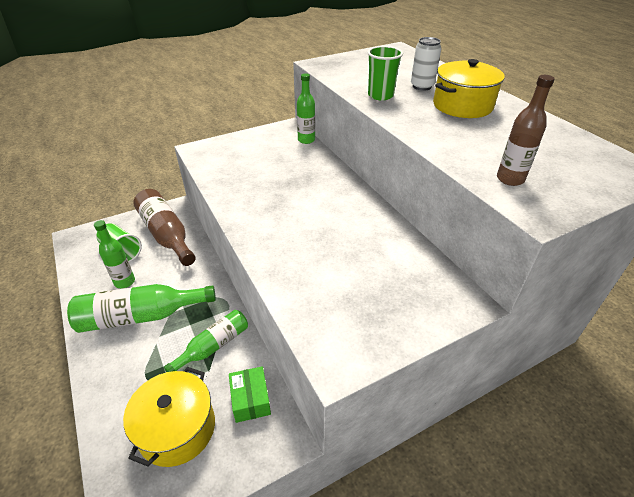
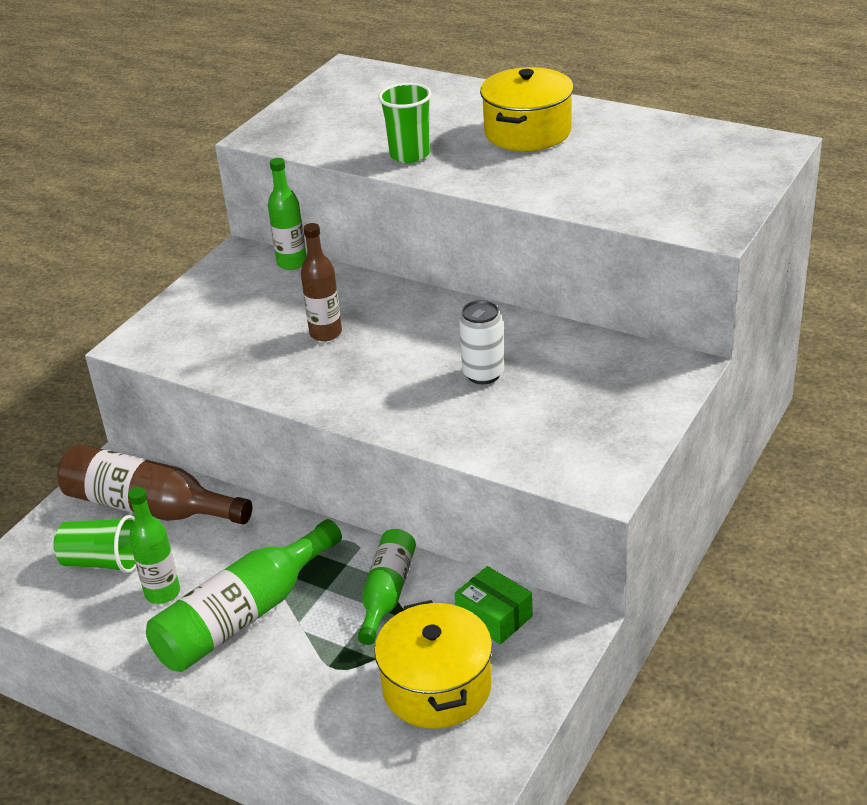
camera: 30 degrees left, 5 degrees down
(422, 86) = (449, 121): white can -> white can (483, 374)
(510, 179) = (659, 205): brown bottle -> brown bottle (325, 333)

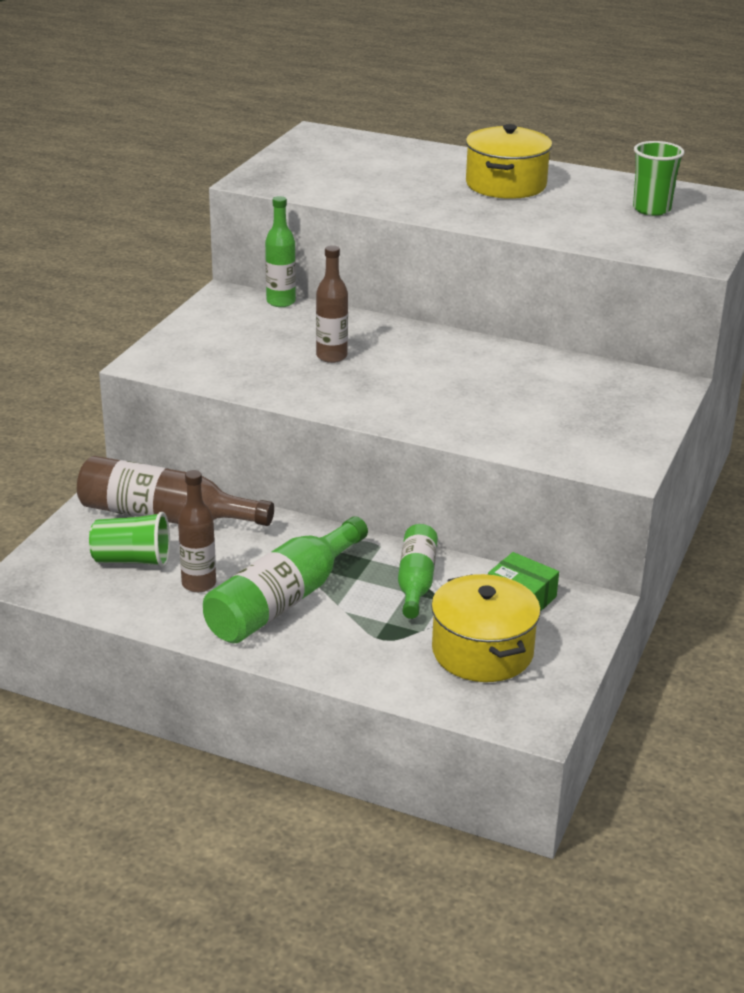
camera: 10 degrees left, 5 degrees down
(162, 593) = (199, 584): green bottle -> brown bottle
(409, 155) = (401, 199): green cup -> green cup (651, 209)
(483, 374) = (491, 388): white can -> none

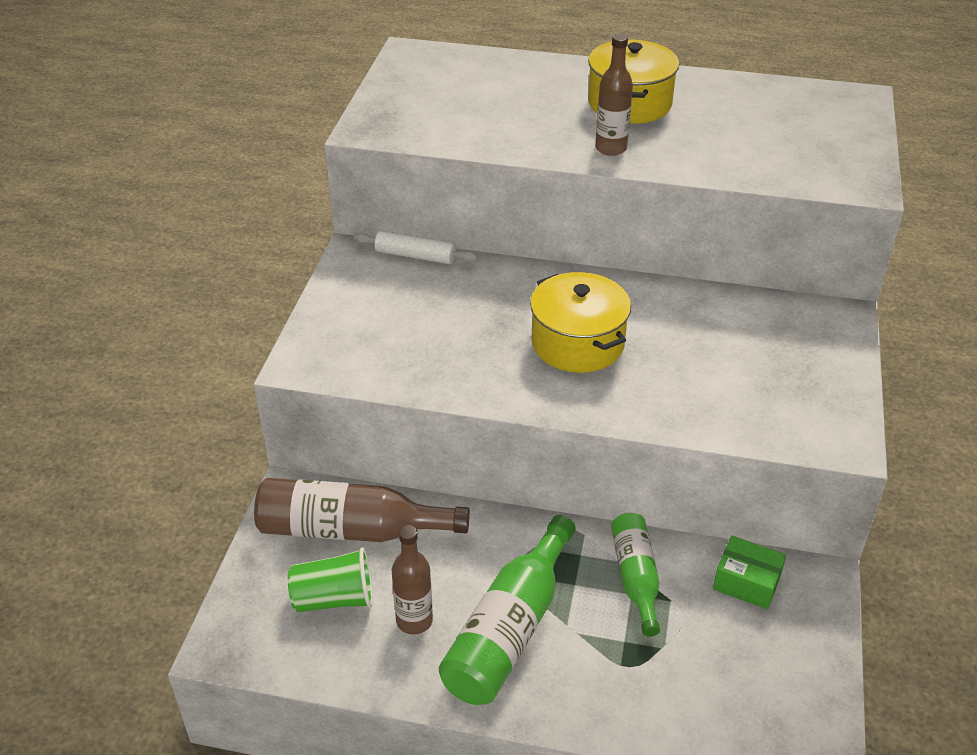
camera: 10 degrees left, 10 degrees up
(281, 302) = (415, 256): green bottle -> white rolling pin
(331, 356) = (493, 326): brown bottle -> brown bottle (611, 148)
(482, 651) = (734, 665): yellow pot -> yellow pot (577, 343)
(651, 209) = (787, 120): green cup -> none

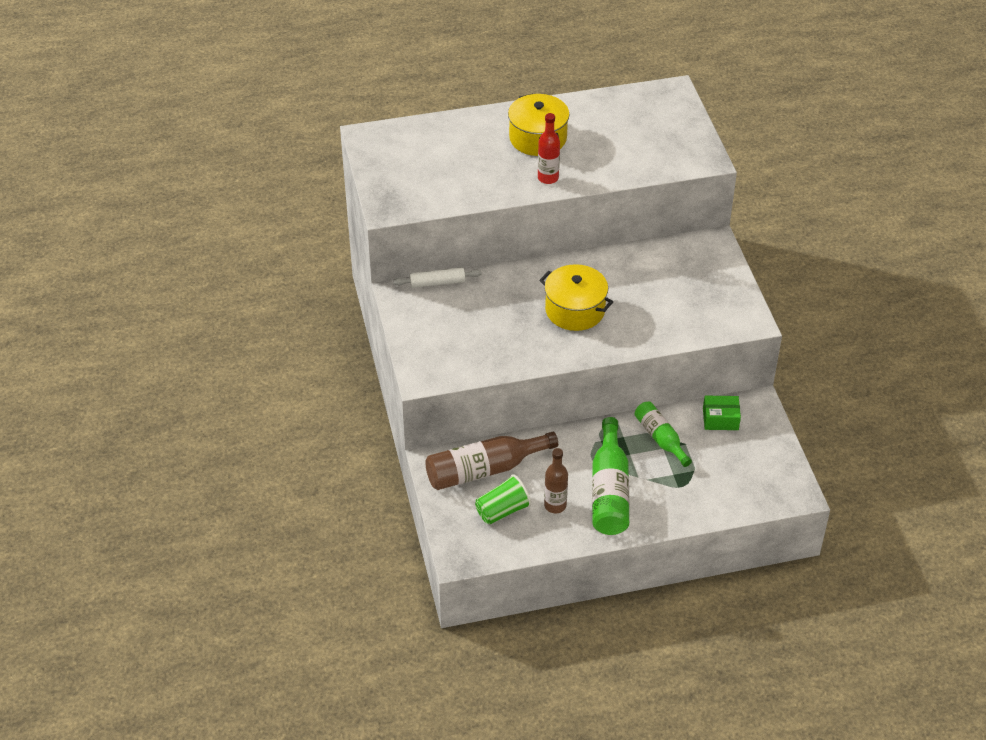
camera: 25 degrees left, 5 degrees up
(611, 148) = (548, 178): brown bottle -> red bottle

